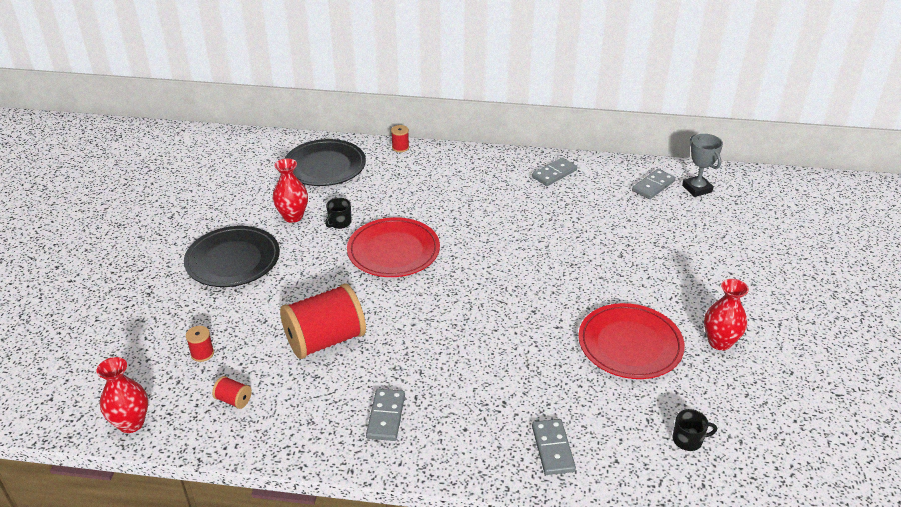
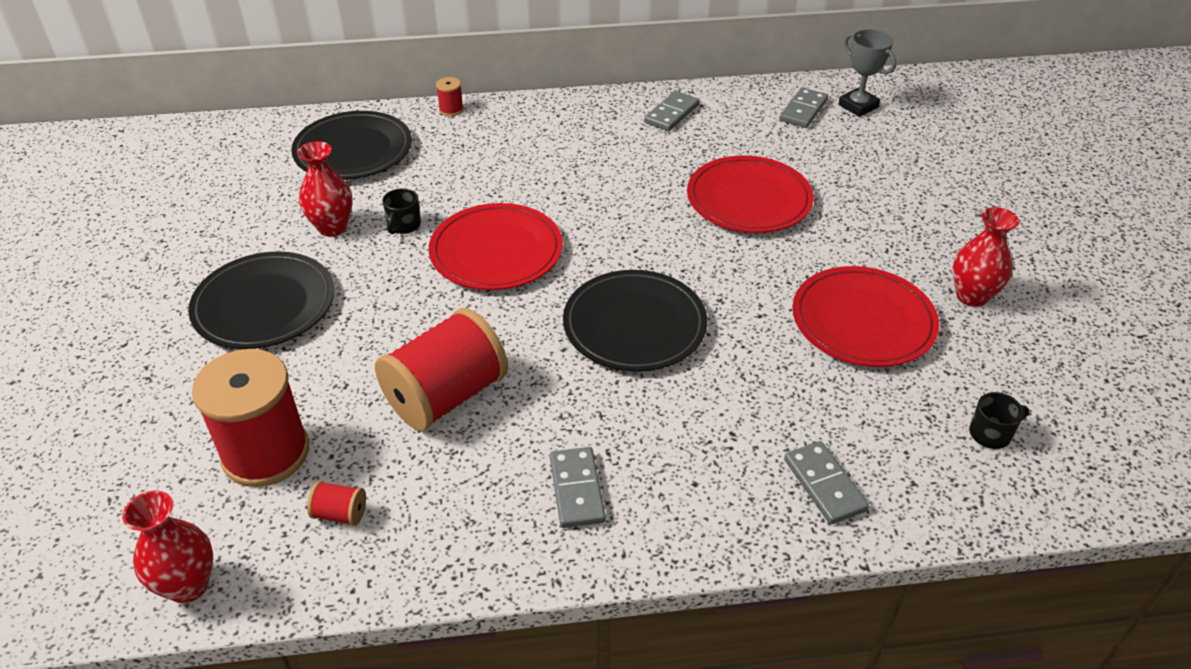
camera: 15 degrees left, 5 degrees up
(202, 353) = (266, 453): red spool -> red spool, size x2.44
(467, 317) = (634, 325): none -> black plate
(584, 244) = (749, 199): none -> red plate

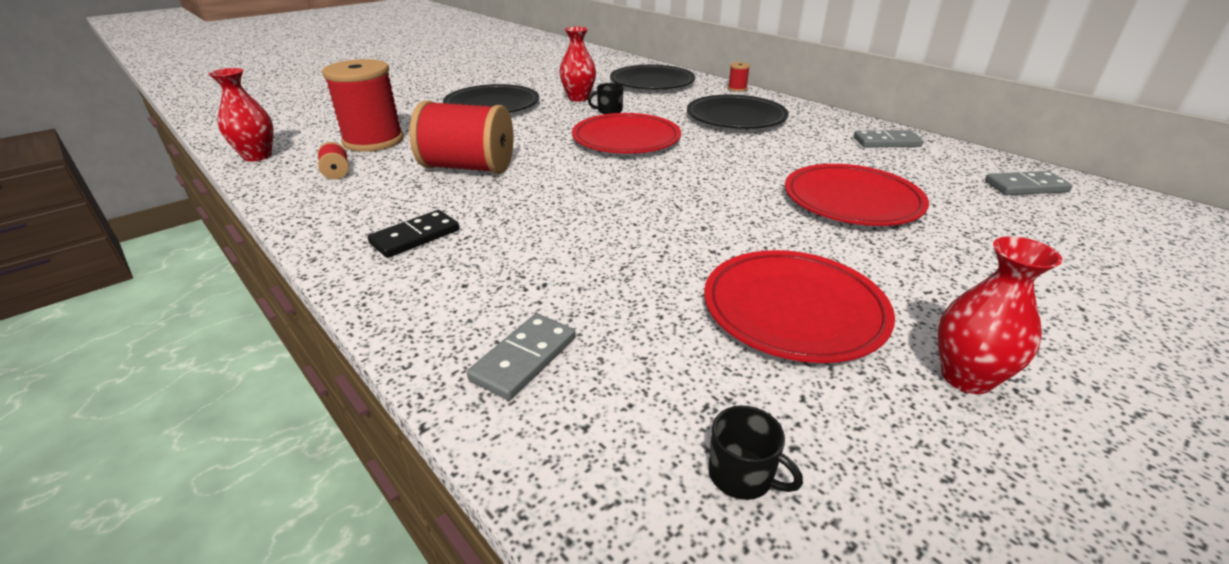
camera: 55 degrees right, 10 degrees down
(576, 489) = (415, 237): grey domino -> black domino
(634, 325) = (620, 203): black plate -> black plate (736, 117)
(858, 106) = (1103, 209): grey trophy -> none

